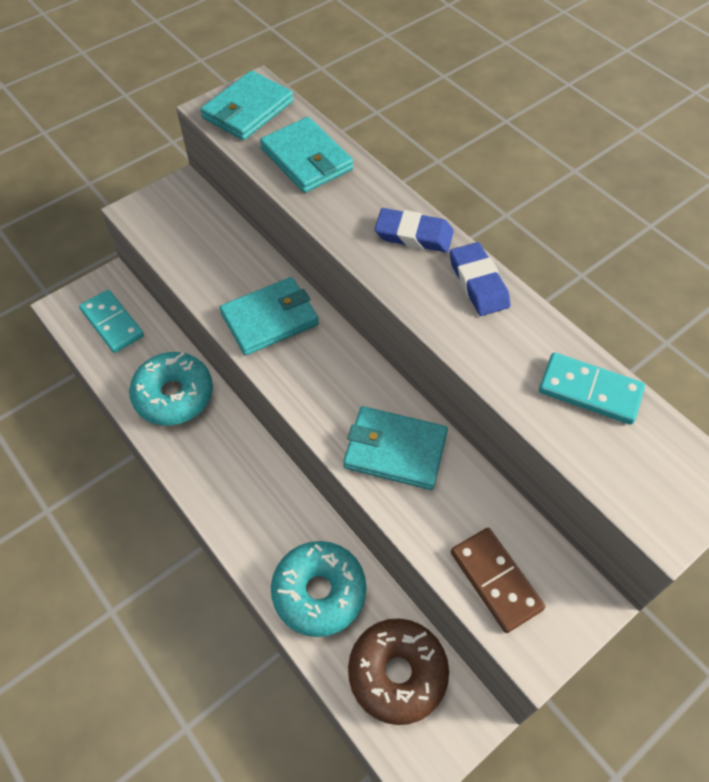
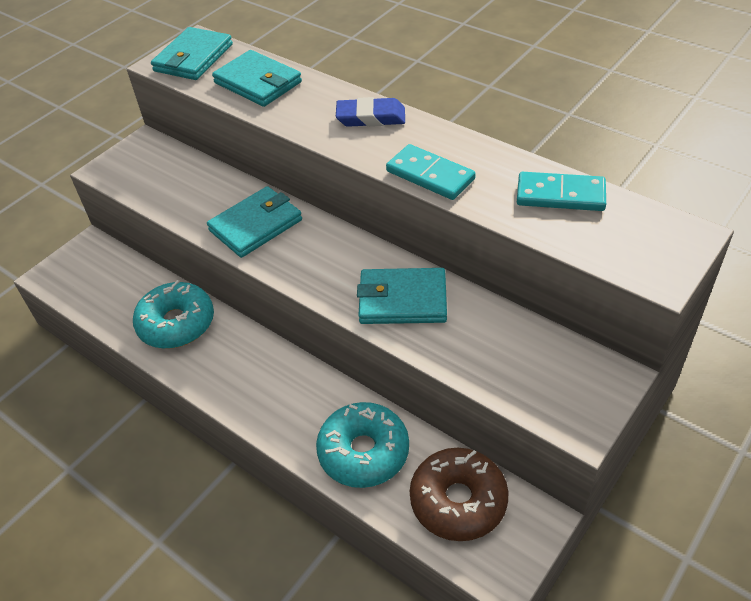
camera: 10 degrees left, 10 degrees down
(112, 323) = (99, 278): turquoise domino -> turquoise domino (430, 175)
(478, 283) = (438, 139): blue eraser -> none
(496, 580) = (526, 378): brown domino -> none

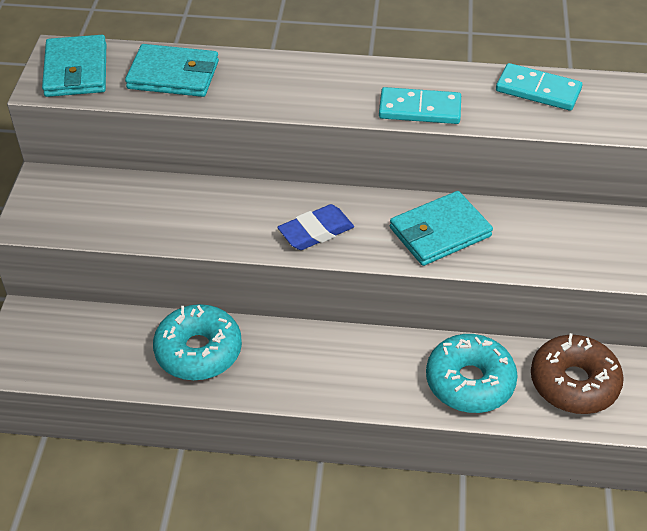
camera: 35 degrees left, 0 degrees up
(256, 225) = (246, 218): turquoise wallet -> none
(371, 117) = (318, 75): blue eraser -> blue eraser (316, 231)
(560, 195) = (538, 90): turquoise domino -> turquoise domino turned 45 degrees clockwise

